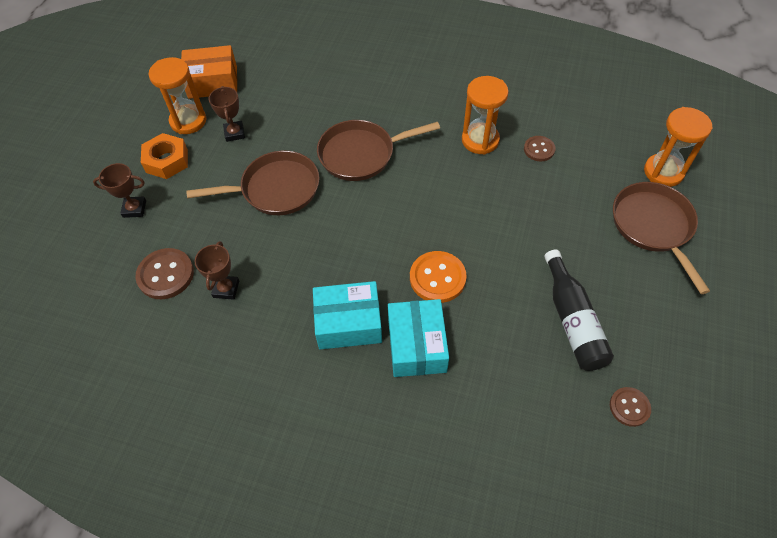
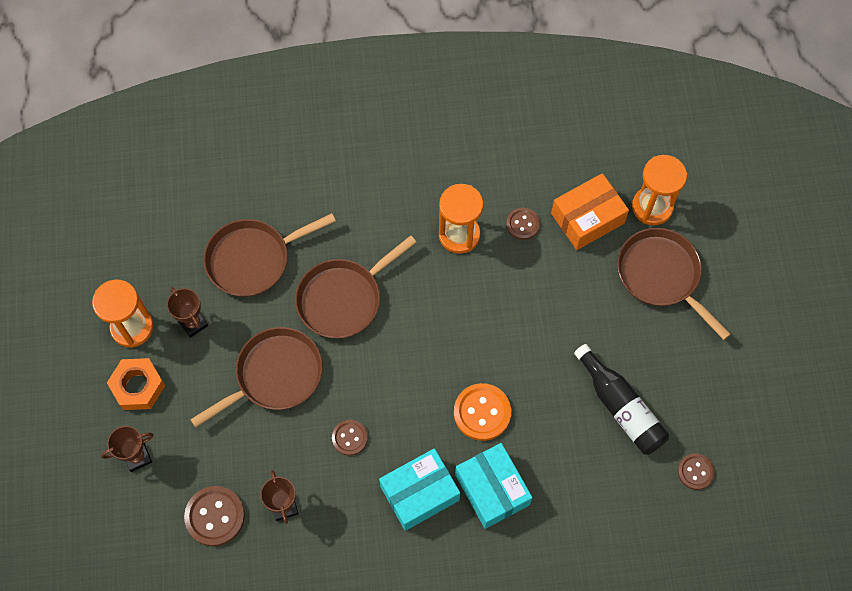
camera: 25 degrees left, 10 degrees up
(213, 82) = (130, 265): orange box -> orange box (587, 218)
(305, 106) = (253, 259): none -> brown pan
(311, 256) = (349, 438): none -> brown button

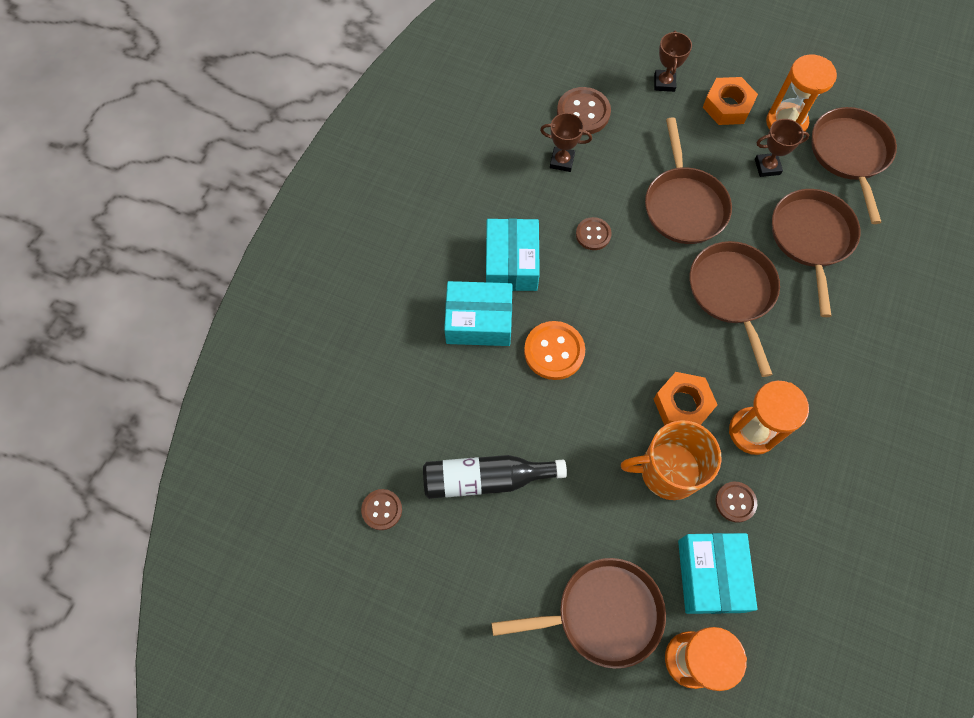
camera: 120 degrees right, 0 degrees up
(142, 261) = (849, 154): none -> brown pan
(468, 293) = (682, 404): none -> orange nut
(528, 280) = (668, 471): none -> orange mug
(587, 218) = (710, 575): orange box -> turquoise box

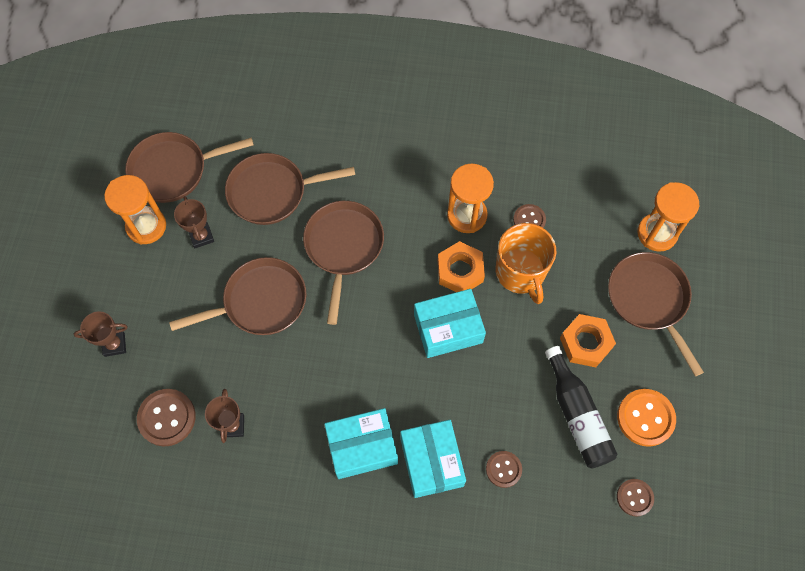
camera: 105 degrees left, 0 degrees up
(554, 351) = (442, 386): orange button -> orange button (645, 418)
(593, 234) = (312, 377): brown button -> brown button (503, 469)
(710, 575) = (592, 229): turquoise box -> turquoise box (448, 328)
(727, 106) = (135, 281): orange nut -> orange nut (585, 343)
(732, 293) = (343, 247): brown pan -> brown pan turned 120 degrees clockwise

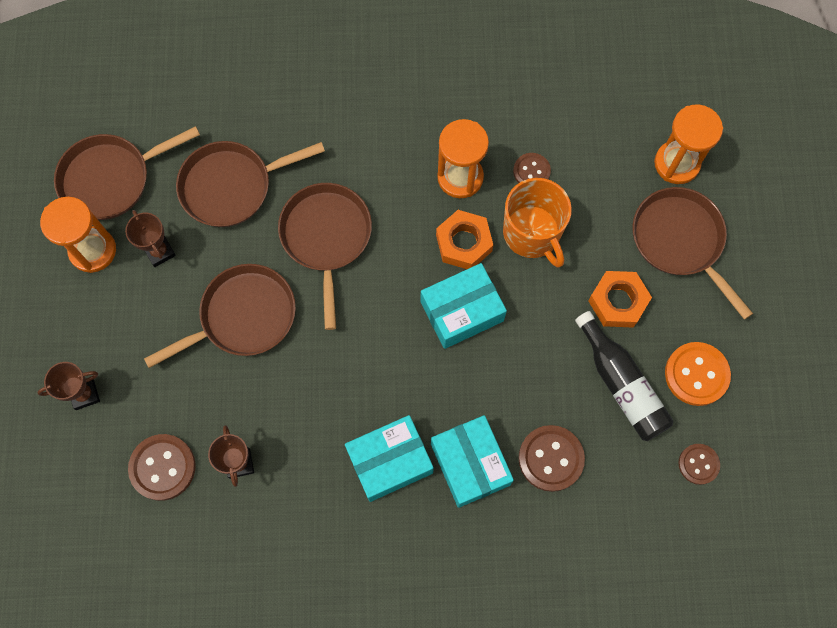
camera: 10 degrees left, 5 degrees up
(503, 469) = (551, 458): brown button -> brown button, size x1.62

